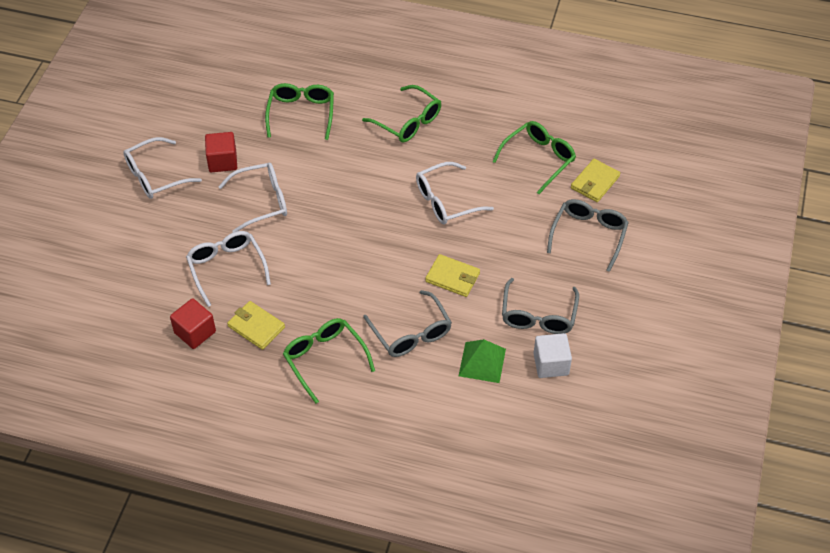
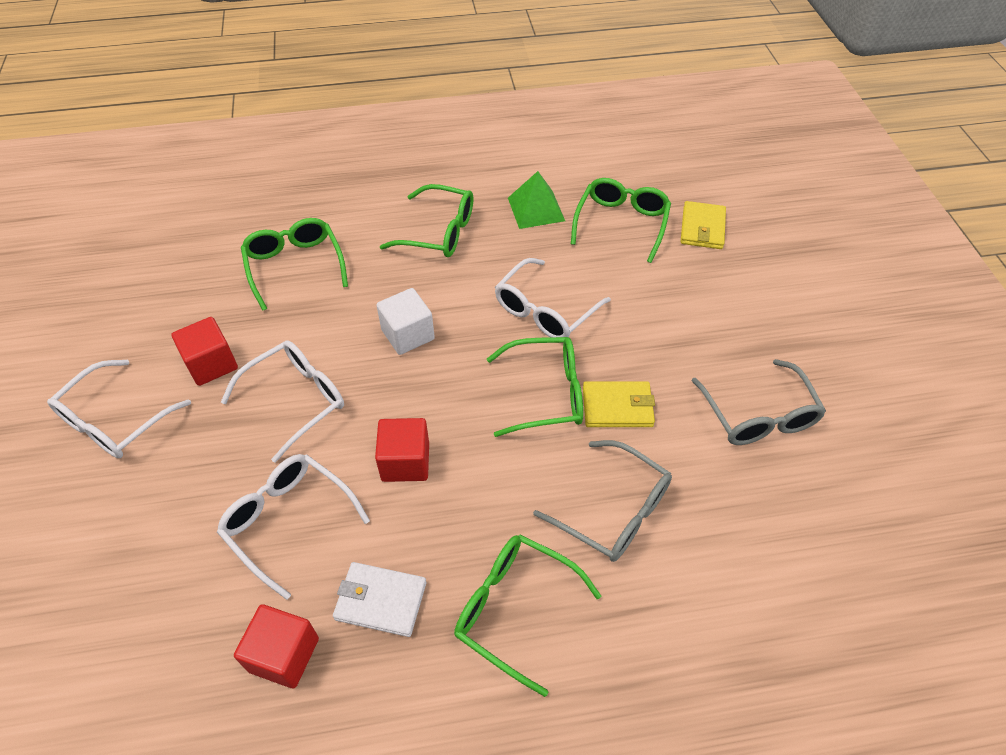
camera: 25 degrees left, 0 degrees up
(256, 327) = (380, 601): yellow wallet -> white wallet
(307, 261) = (405, 462): none -> red cube
(413, 253) = (545, 393): none -> green glasses
(482, 362) = (735, 513): green pyramid -> green pyramid (536, 209)
(551, 364) = (822, 477): white cube -> white cube (408, 334)
(588, 236) = (741, 291): grey glasses -> none

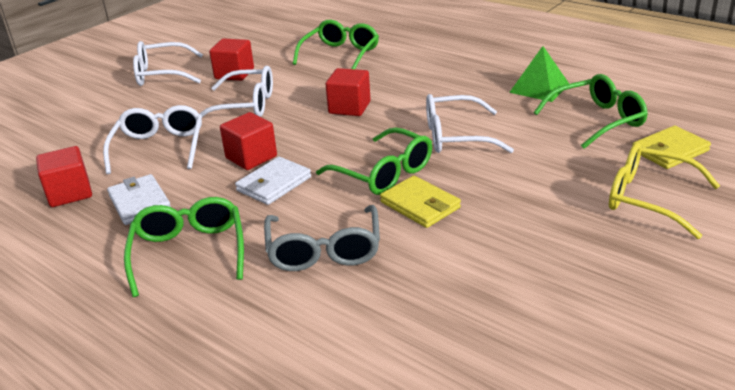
camera: 50 degrees right, 20 degrees down
(408, 334) = (349, 107): white cube -> red cube
(438, 232) = (450, 73): green glasses -> none
(473, 476) = (274, 184): none -> white wallet
(745, 287) = (649, 199): none -> yellow glasses
(758, 414) = (525, 270): grey glasses -> none

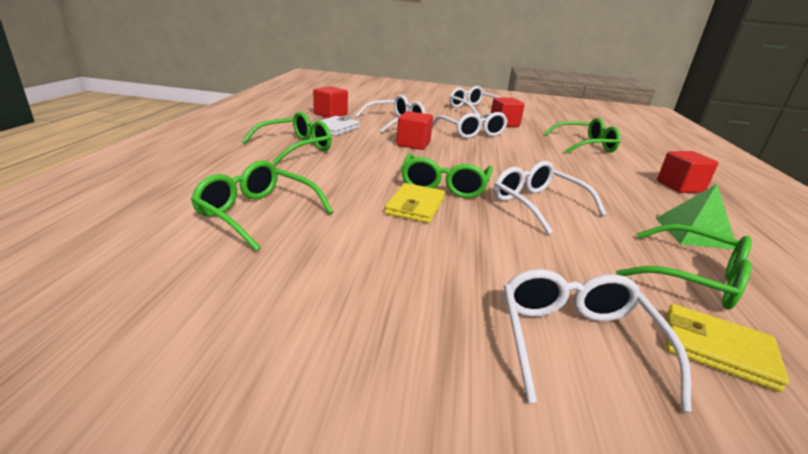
camera: 55 degrees right, 5 degrees down
(274, 184) = (389, 155): white wallet -> none
(324, 249) = (326, 182): grey glasses -> none
(349, 107) = (517, 160): red cube -> red cube (680, 186)
(379, 314) = (258, 214): none -> green glasses
(649, 199) = (576, 343): yellow glasses -> white glasses

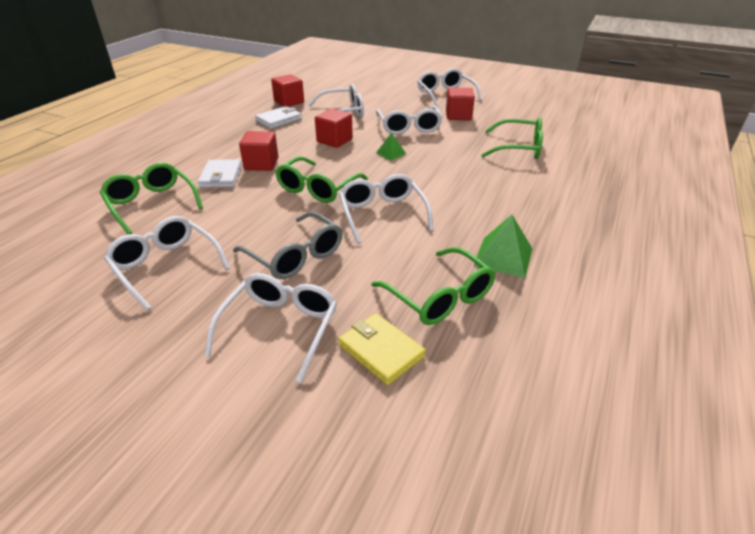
camera: 20 degrees right, 10 degrees up
(295, 147) = (226, 141): green glasses -> none
(321, 180) = (221, 176): none -> white wallet
(347, 285) = (166, 267): none -> white glasses
(415, 206) = (273, 207): yellow wallet -> none
(480, 153) = (391, 153): none -> green pyramid
(495, 253) = (295, 255): none -> grey glasses
(680, 186) = (563, 205): red cube -> red cube (261, 164)

